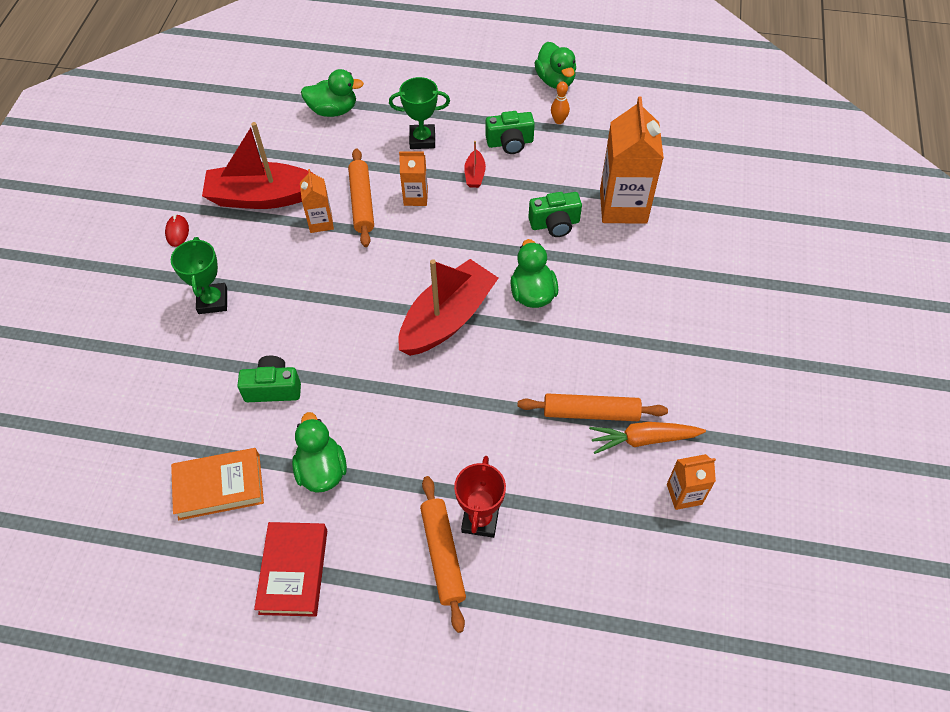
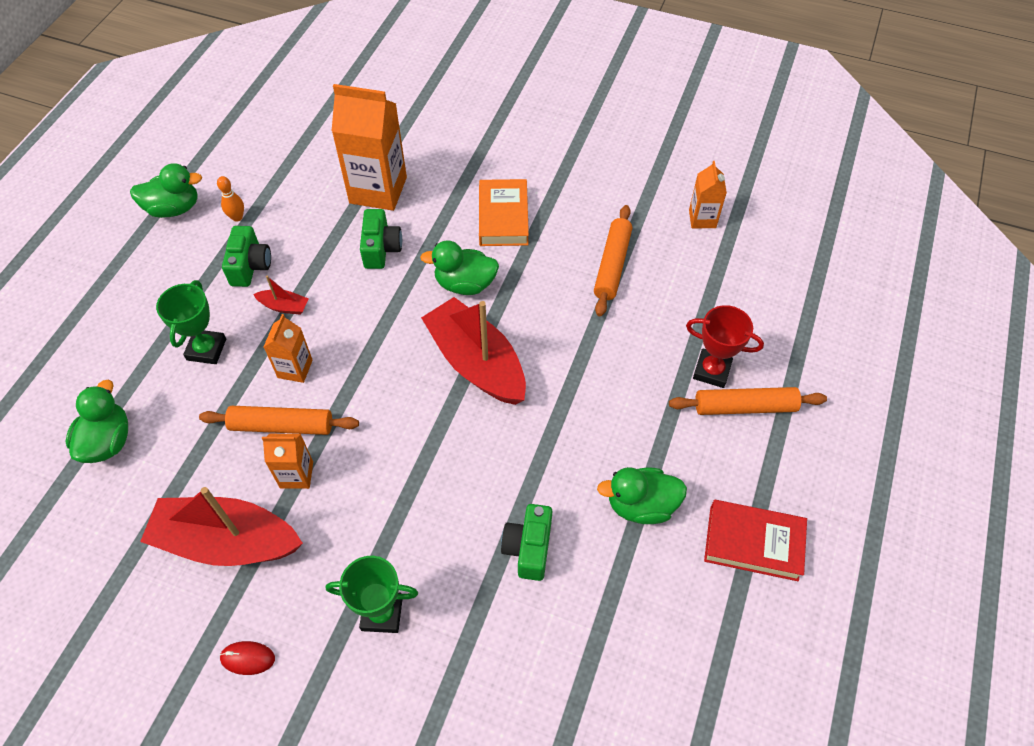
camera: 80 degrees left, 0 degrees up
(219, 487) = (648, 615): orange book -> orange book (503, 217)
(262, 197) = (227, 541): red boat -> red boat turned 90 degrees clockwise
(643, 439) = (646, 234): orange carrot -> none

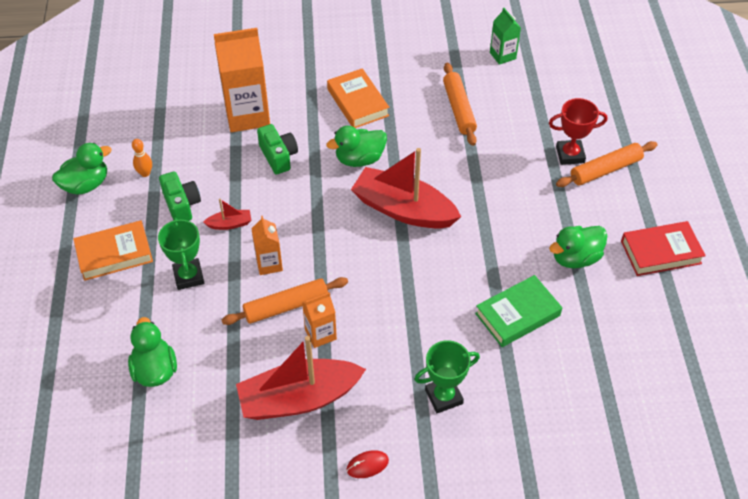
camera: 25 degrees left, 5 degrees down
(152, 295) = (114, 254): none -> orange book
(528, 548) = (517, 314): green camera -> green book
(702, 219) = (502, 55): orange carton -> green carton

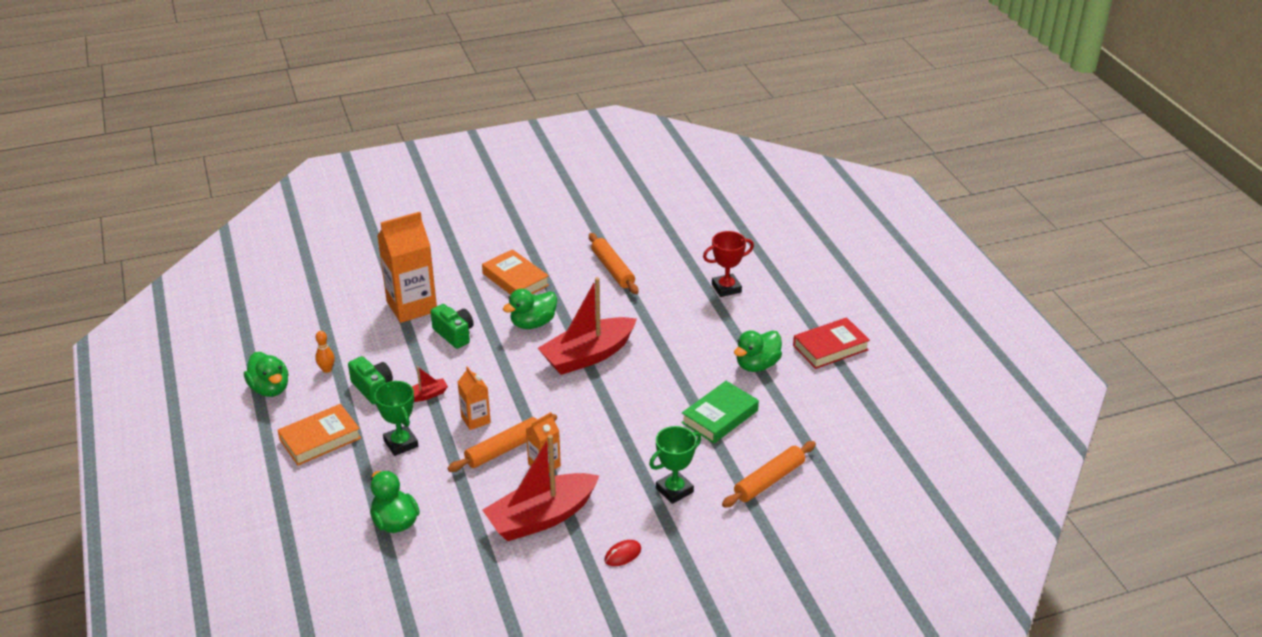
camera: 15 degrees left, 15 degrees down
(86, 185) = (270, 389): green duck -> green duck turned 105 degrees clockwise
(403, 209) = (588, 355): red boat -> red boat turned 45 degrees counterclockwise
(502, 55) = (639, 221): green carton -> none
(605, 170) = (761, 294): orange rolling pin -> orange rolling pin (769, 480)

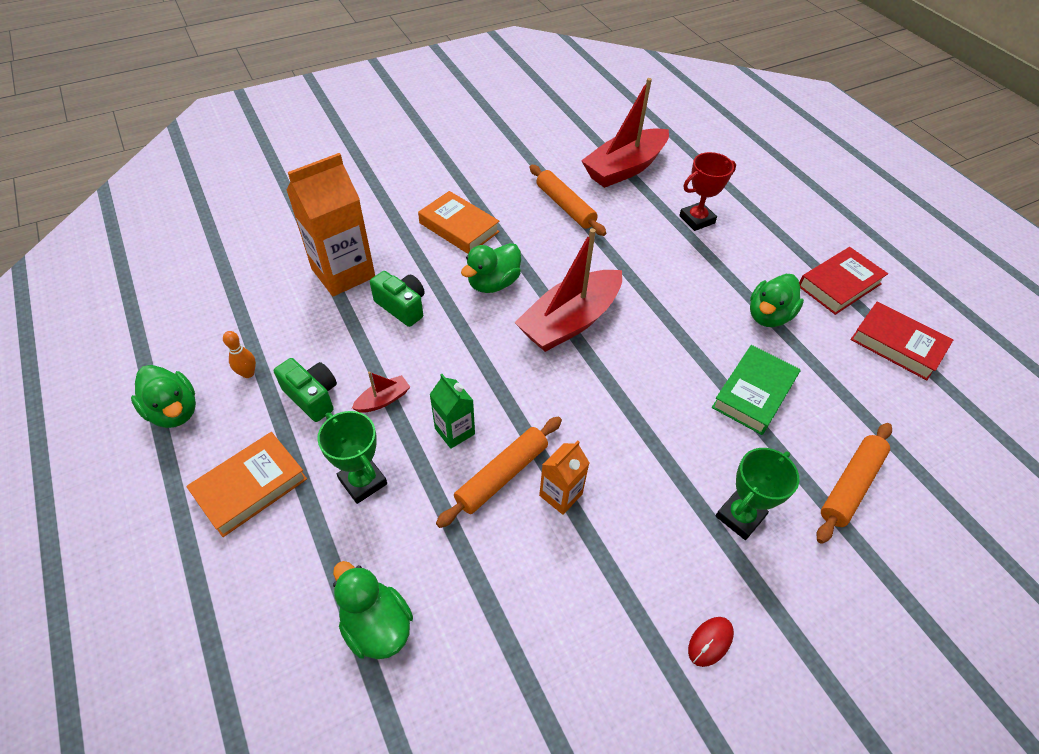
camera: 10 degrees left, 15 degrees up
(475, 420) = (454, 431): orange carton -> green carton
(541, 517) = (580, 587): red boat -> red boat (624, 168)
(858, 394) = (897, 344): none -> red book

